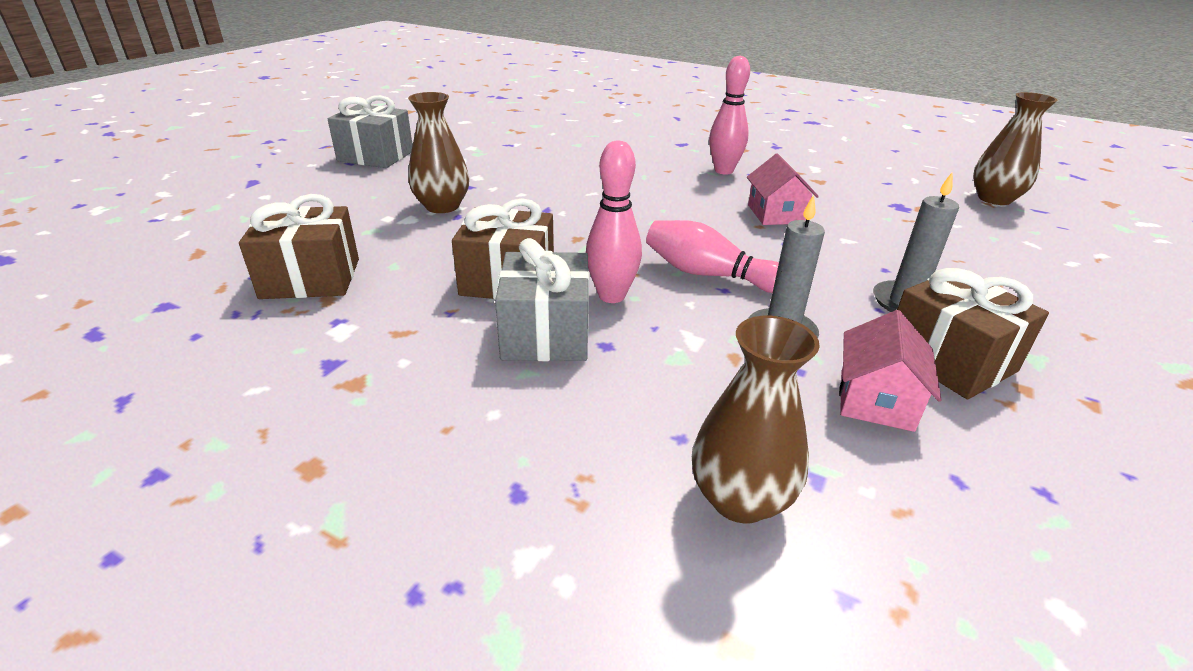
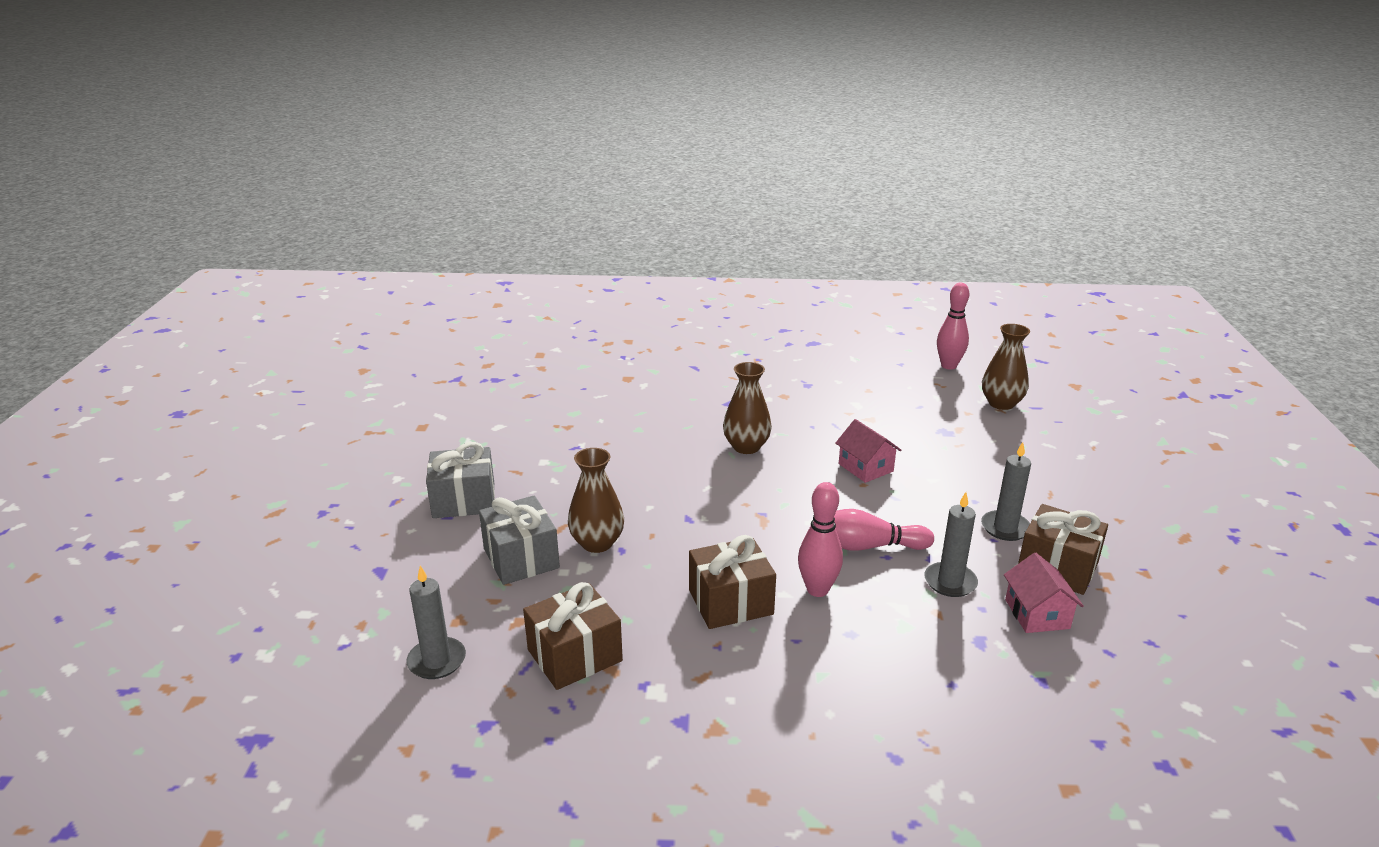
camera: 25 degrees left, 5 degrees down
(200, 248) = (437, 661): none -> grey candle
(546, 333) = (803, 639): grey gift -> grey gift (521, 558)
(723, 171) = (789, 428): pink bowling pin -> pink bowling pin (948, 366)
(740, 499) = (1013, 709): brown vase -> brown vase (746, 447)

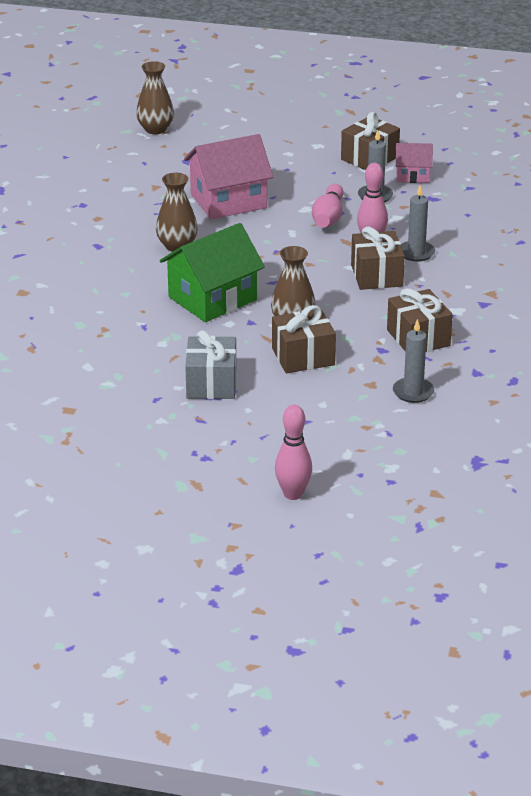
camera: 80 degrees left, 5 degrees up
(521, 558) = (303, 357): grey gift -> brown gift
(640, 481) = (212, 298): none -> green house
(865, 467) = (228, 201): pink house -> pink house, size x1.85
(948, 366) = (80, 137): pink bowling pin -> pink bowling pin (293, 494)
(1005, 528) = (322, 165): grey candle -> grey candle (416, 253)

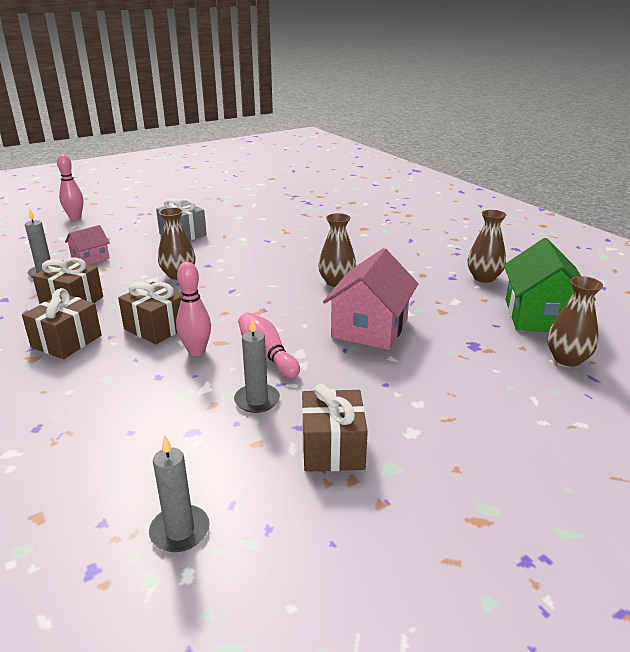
camera: 135 degrees right, 5 degrees down
(61, 192) = (484, 278): none -> brown vase
(212, 298) = (254, 266): green house -> green house (539, 316)
(303, 357) = (145, 263): brown gift -> brown gift (66, 341)
(412, 175) = (252, 452): pink house -> pink house (90, 258)
(416, 253) = (143, 361): grey candle -> grey candle (180, 531)

